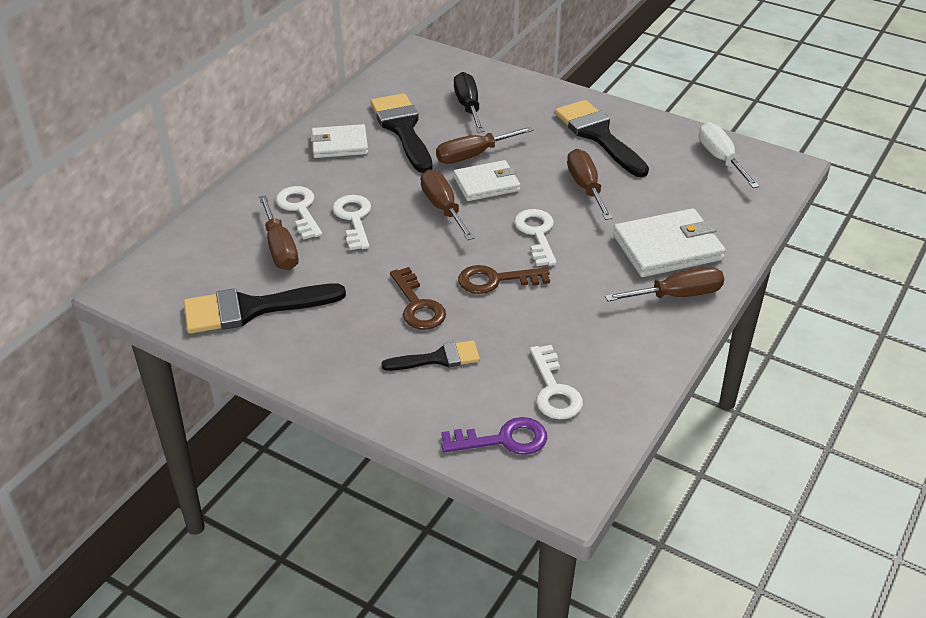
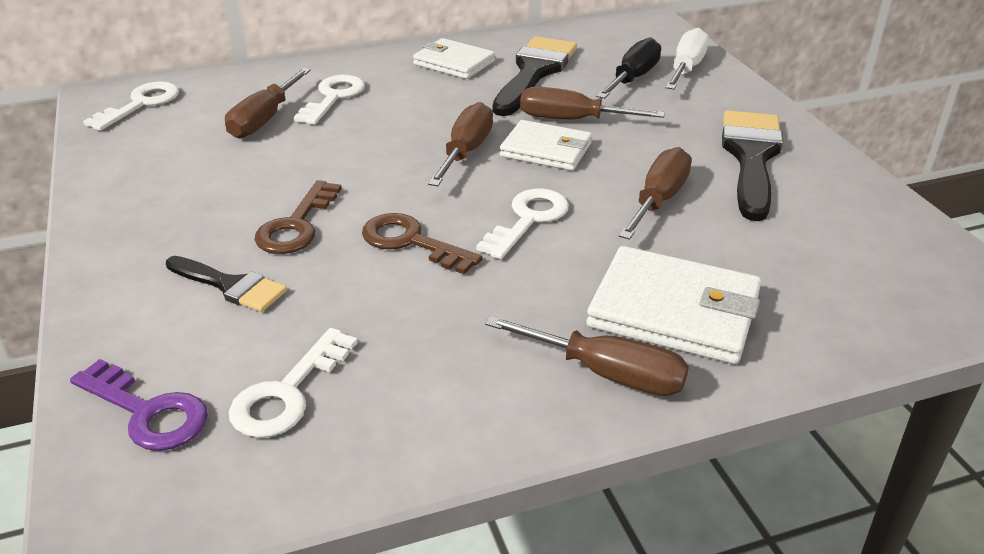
camera: 40 degrees right, 5 degrees down
(252, 309) = (159, 155): black brush -> none
(354, 219) = (366, 124): white key -> white key (141, 104)
(721, 159) = (898, 247): white screwdriver -> white screwdriver (686, 68)

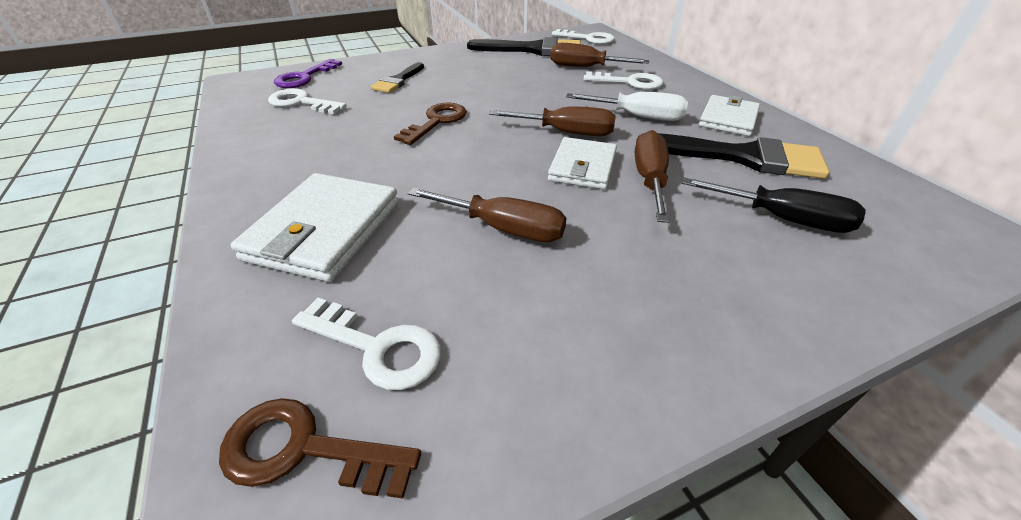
camera: 85 degrees right, 5 degrees up
(296, 225) = (457, 89): brown key -> brown key (304, 450)
(528, 219) = (466, 162): white key -> white key (377, 347)
(607, 374) = (264, 197): brown screwdriver -> none
(686, 68) = (856, 265): white screwdriver -> white screwdriver (638, 117)
(751, 157) = (618, 308): black brush -> black brush (533, 50)

